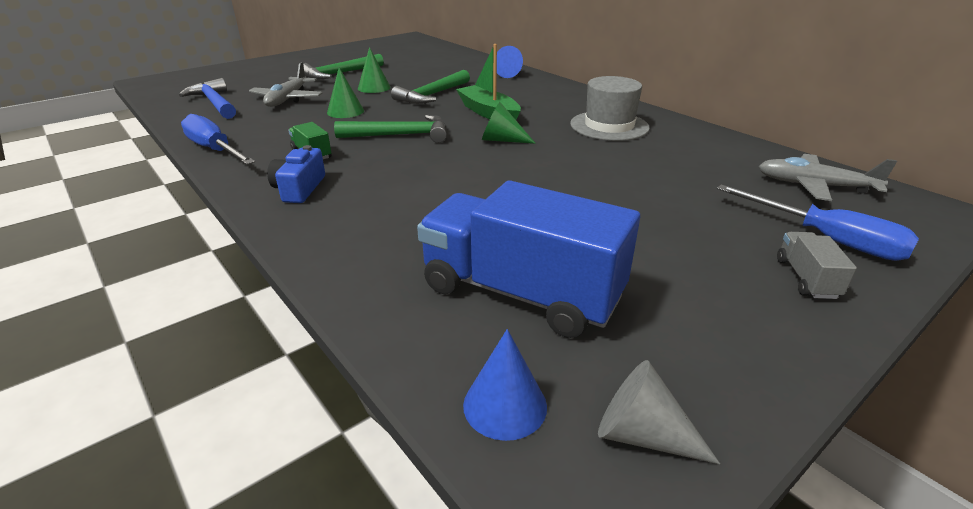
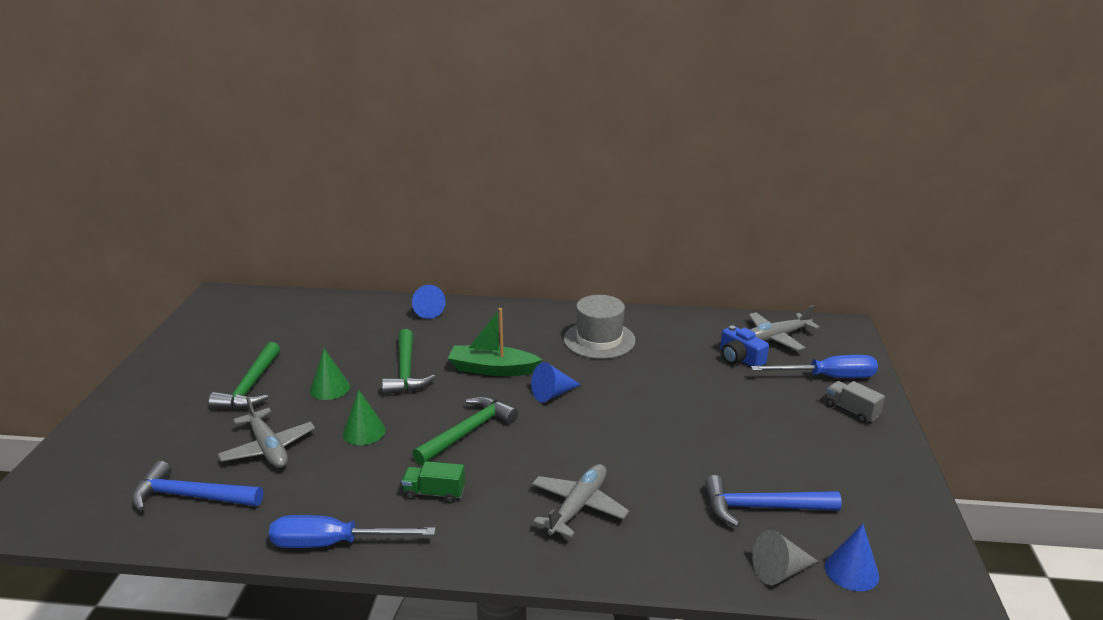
camera: 45 degrees left, 5 degrees down
(299, 189) = (496, 529): blue camera -> blue camera (740, 358)
(374, 205) = (578, 506): none -> grey plane
(502, 140) = (552, 394): green cone -> blue cone
(521, 293) = (762, 508): blue truck -> blue hammer
(642, 434) = (909, 541): grey cone -> grey cone (780, 571)

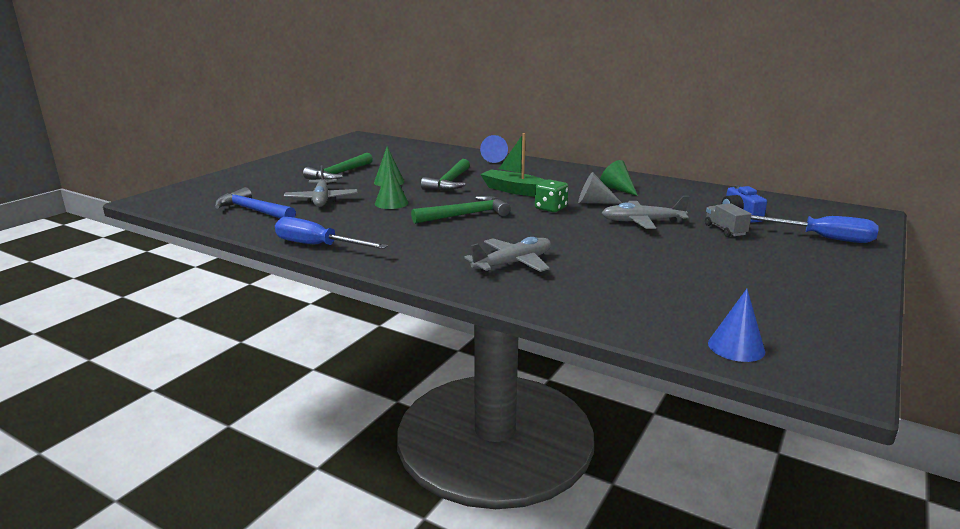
camera: 25 degrees right, 5 degrees down
(434, 493) = (410, 237): green truck -> none
(552, 394) = (550, 208): blue cone -> green dice
(599, 340) = (617, 189): grey hat -> green cone
(762, 508) = (679, 295): blue hammer -> none
(776, 337) = (788, 210): grey plane -> grey plane (642, 222)
(780, 571) = (661, 331): grey cone -> grey cone (594, 202)
(851, 410) = (830, 259): grey truck -> grey truck (725, 230)

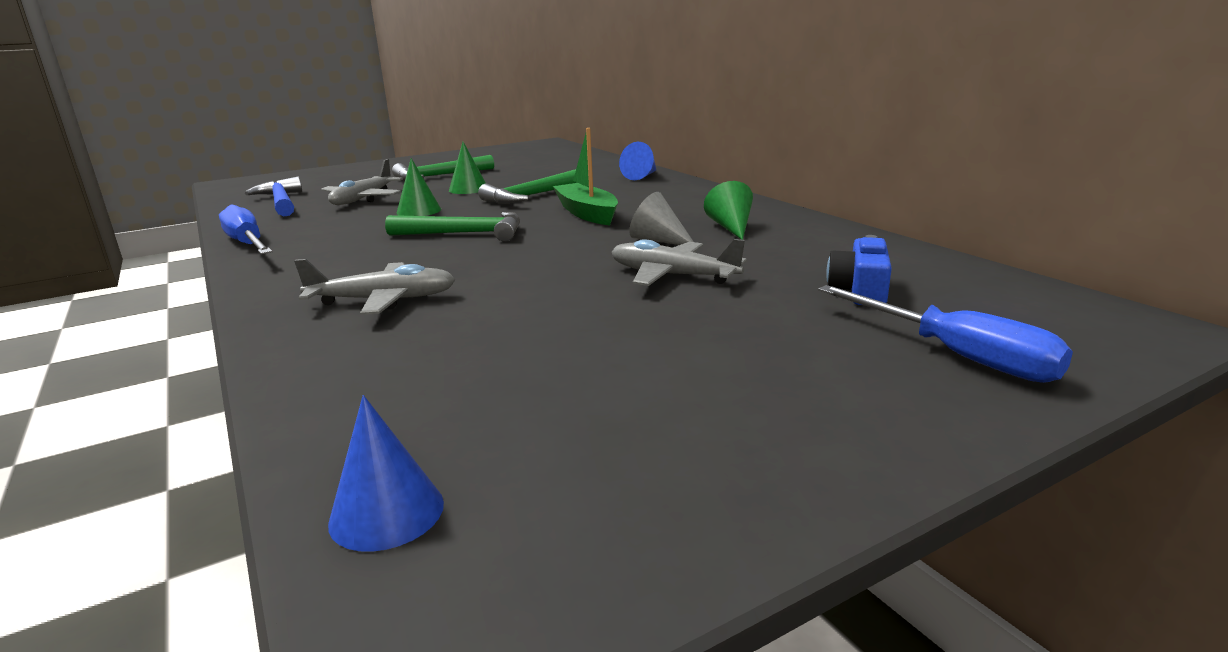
camera: 30 degrees right, 0 degrees up
(550, 208) = (584, 240): green dice -> none
(725, 230) = (784, 309): grey truck -> none

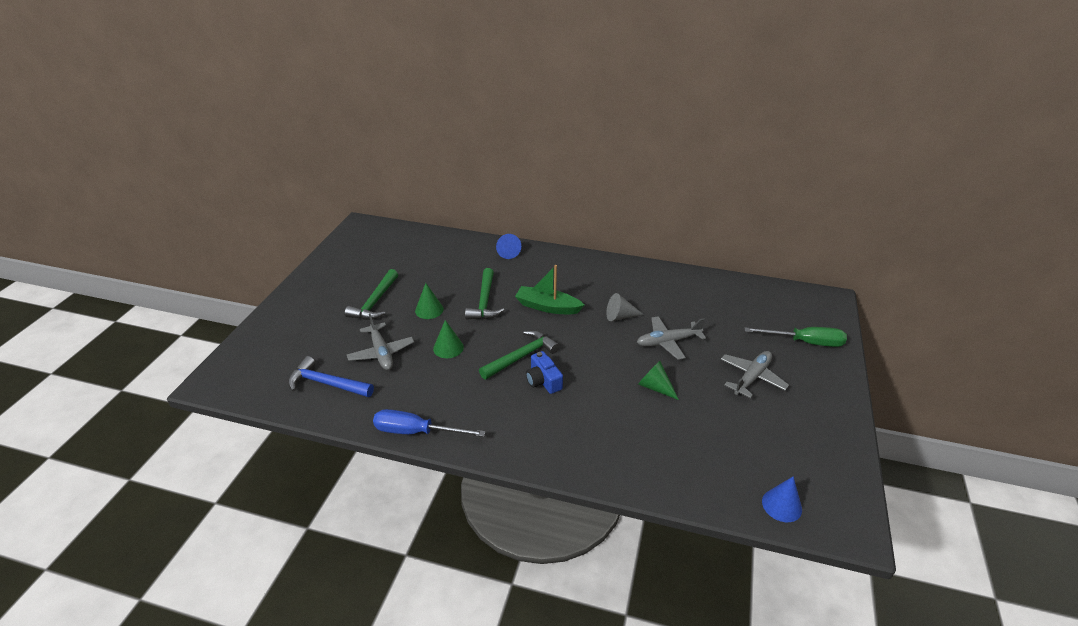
camera: 45 degrees left, 15 degrees up
(384, 300) = (590, 426): grey plane -> grey plane (752, 377)
(731, 228) = (632, 290): green cone -> green cone (655, 387)
(859, 291) = (738, 318): blue camera -> blue camera (543, 381)
(955, 355) = (805, 342): blue screwdriver -> green screwdriver

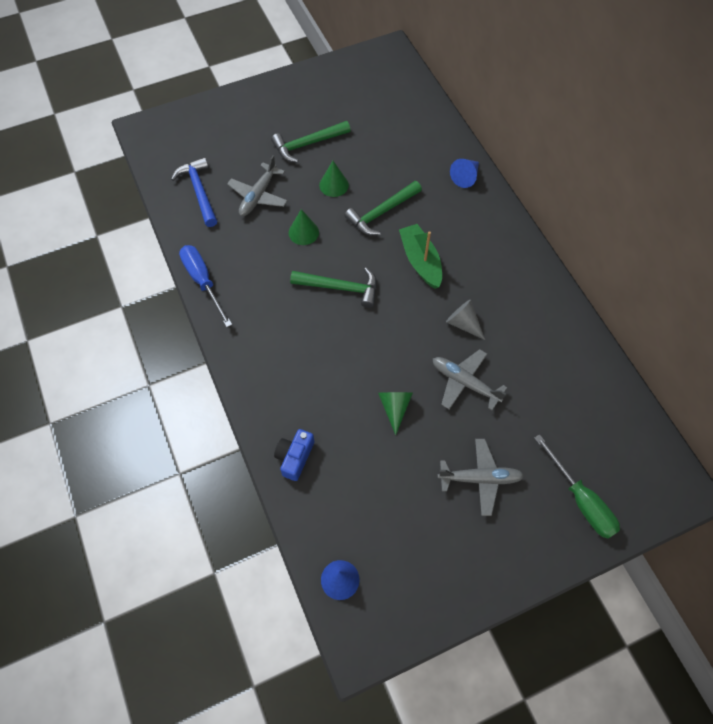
camera: 50 degrees right, 25 degrees up
(543, 381) = (327, 322): blue camera -> blue camera (295, 457)

